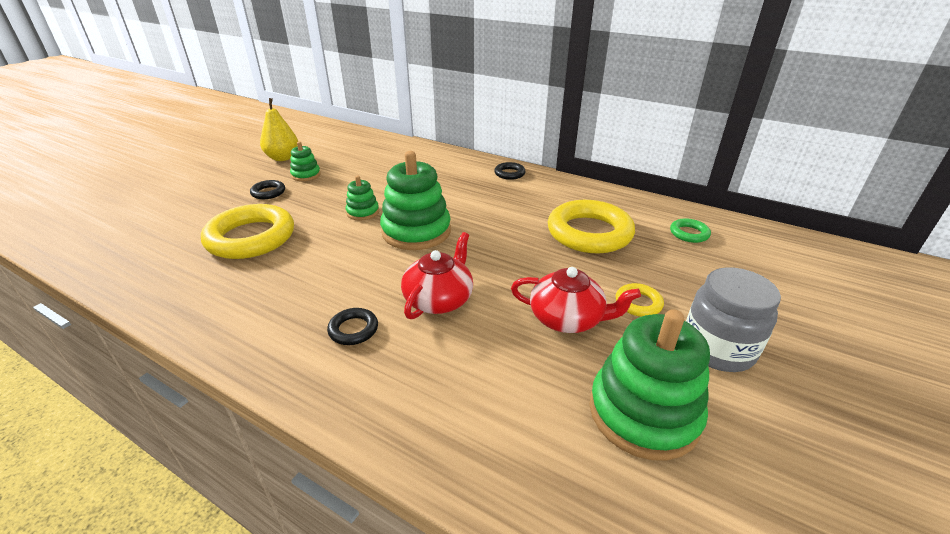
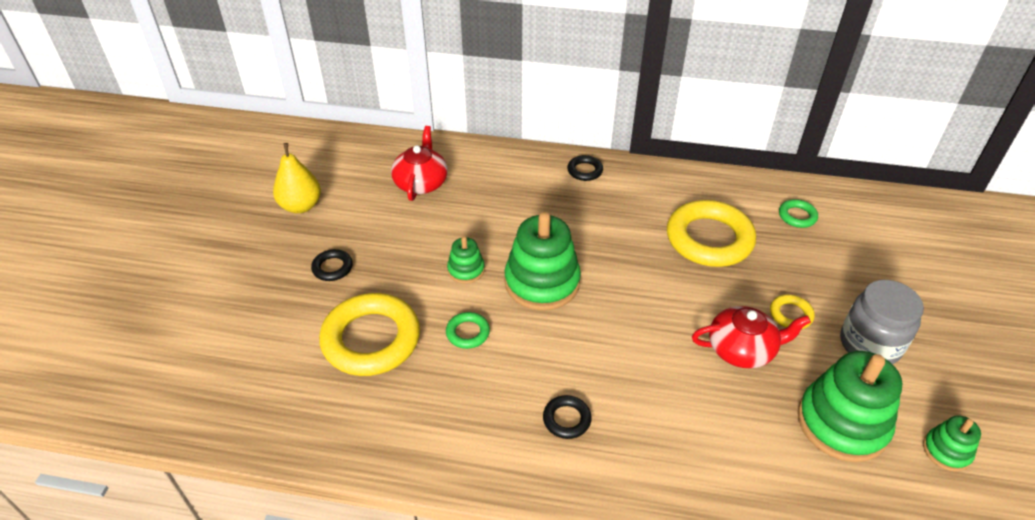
camera: 20 degrees left, 10 degrees up
(306, 175) = (354, 228): green stacking toy -> green stacking toy (946, 451)
(327, 250) = (468, 333): none -> green ring
(439, 299) = (620, 362): red teapot -> red teapot (421, 183)

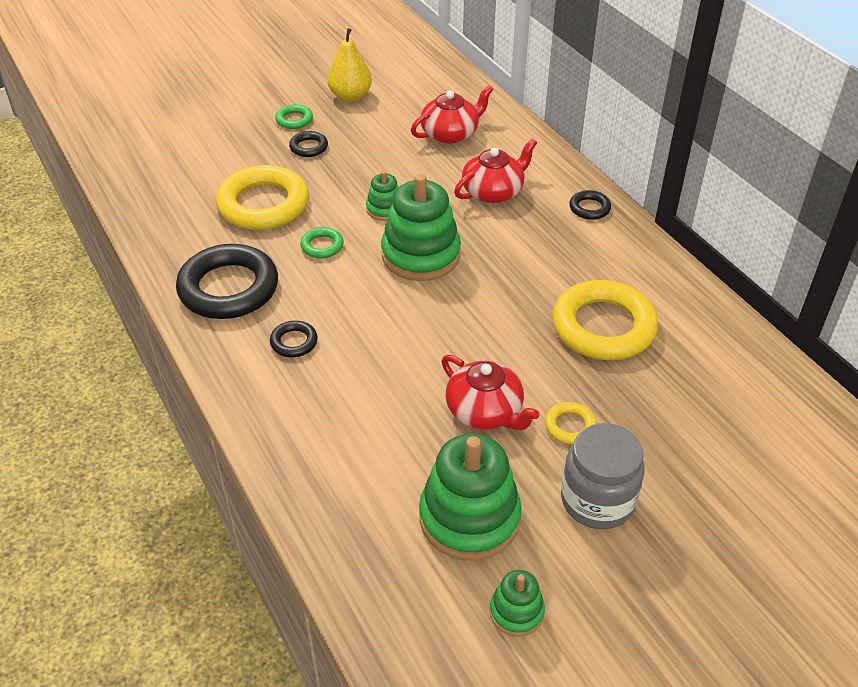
camera: 50 degrees right, 0 degrees up
(455, 426) = (228, 288): none -> black ring
(514, 202) = (493, 191): none -> red teapot
(797, 216) = (721, 373): green ring -> green ring (294, 120)

